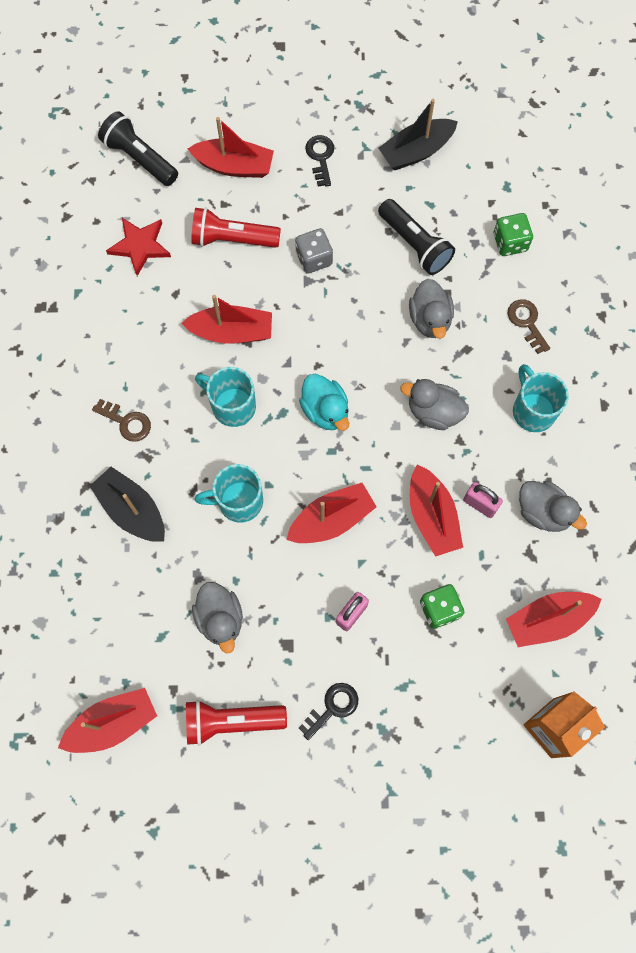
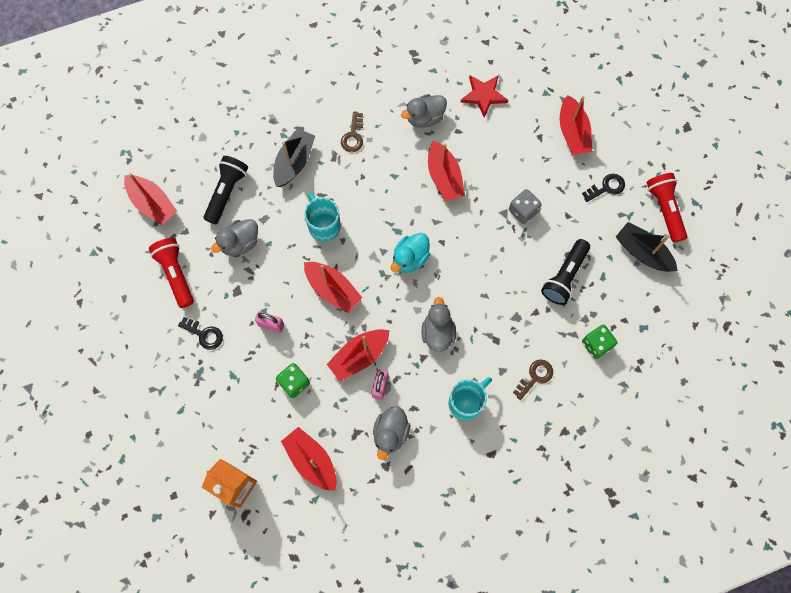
camera: 70 degrees right, 0 degrees up
(139, 158) = (550, 70): black flashlight -> black flashlight (226, 192)
(232, 239) = (514, 152): red flashlight -> red flashlight (664, 209)
(232, 406) = (390, 197): turquoise mug -> none
(430, 319) = (509, 307): grey duck -> grey duck (425, 118)

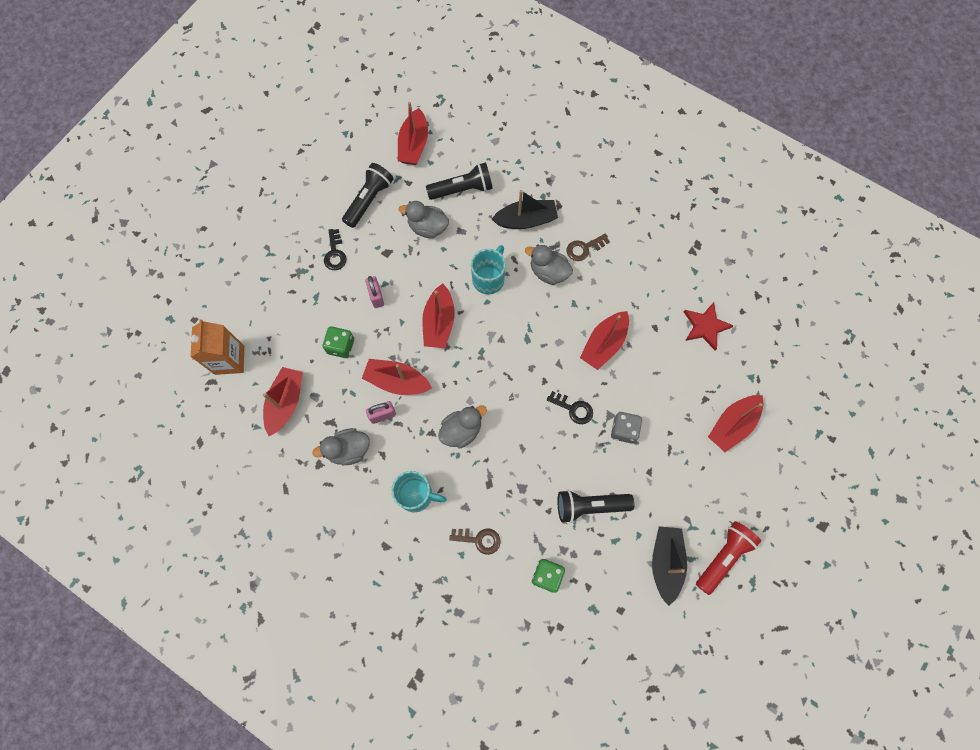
camera: 55 degrees right, 0 degrees up
(176, 274) = (369, 200): red flashlight -> black flashlight
(410, 258) = (510, 365): turquoise duck -> none
(425, 118) = (645, 293): grey duck -> grey duck (548, 272)
(606, 187) = (703, 489): black key -> black key (573, 409)

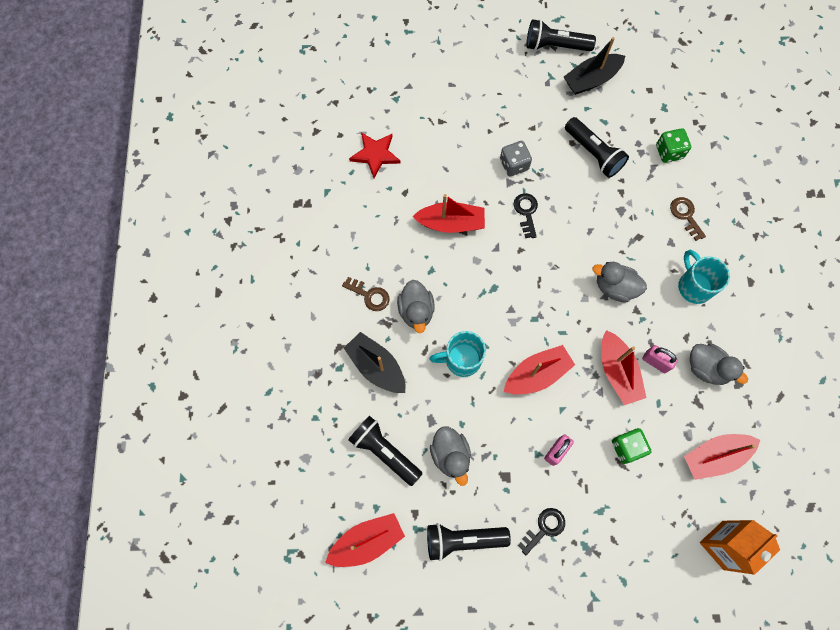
camera: 125 degrees left, 0 degrees up
(723, 557) = (555, 46): red flashlight -> black flashlight
(732, 425) = (448, 91): red boat -> none

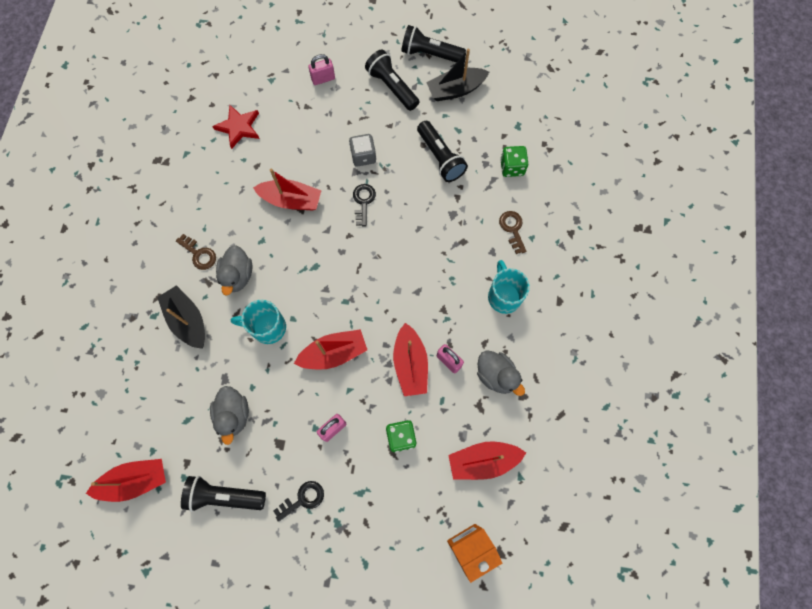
camera: 10 degrees right, 0 degrees up
(384, 451) = (174, 400): black flashlight -> black flashlight (392, 87)
(450, 89) = (323, 79): none -> pink padlock
(615, 287) = (428, 285): grey duck -> none

